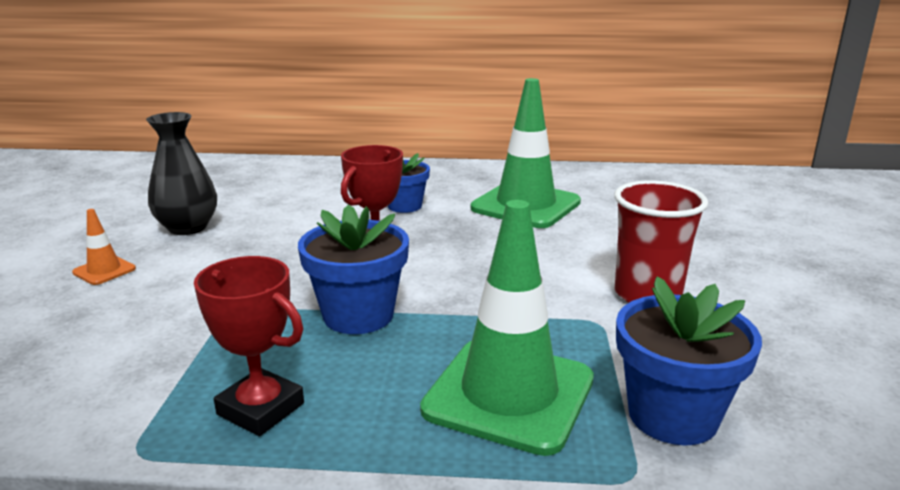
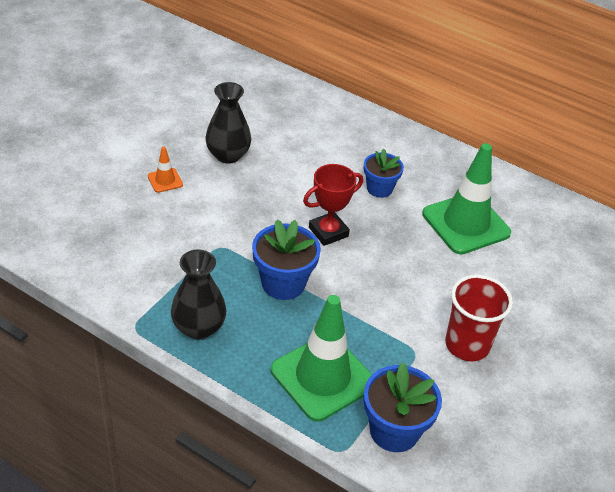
camera: 25 degrees right, 20 degrees up
(261, 409) = (198, 327): red trophy -> black vase

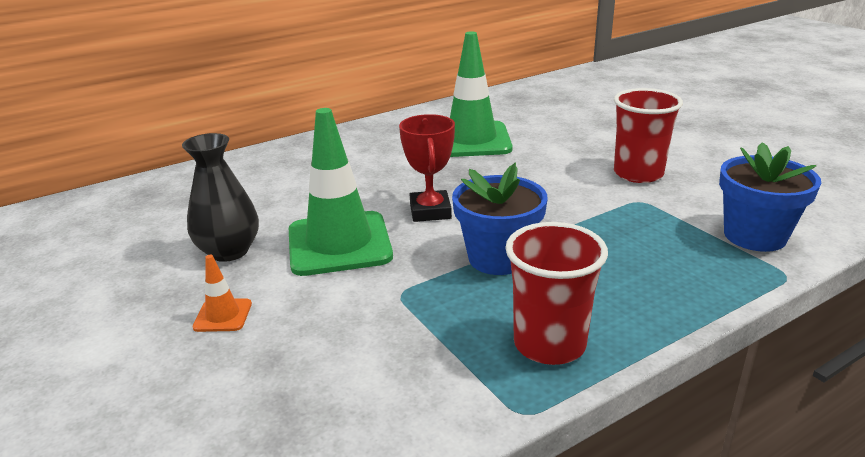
camera: 60 degrees left, 15 degrees down
(198, 327) = (549, 344): black vase -> red cup
(322, 377) = (667, 263): green traffic cone -> green traffic cone (339, 244)
(379, 188) = (385, 169): blue flower pot -> none

